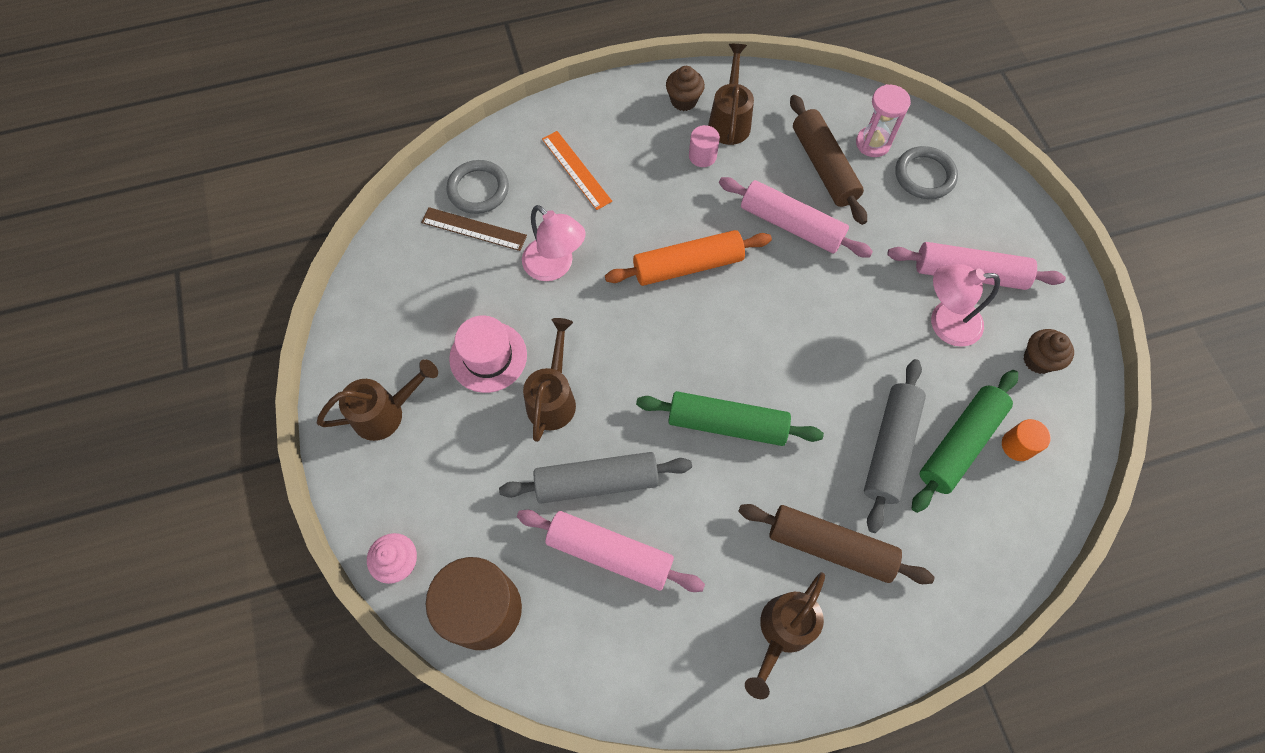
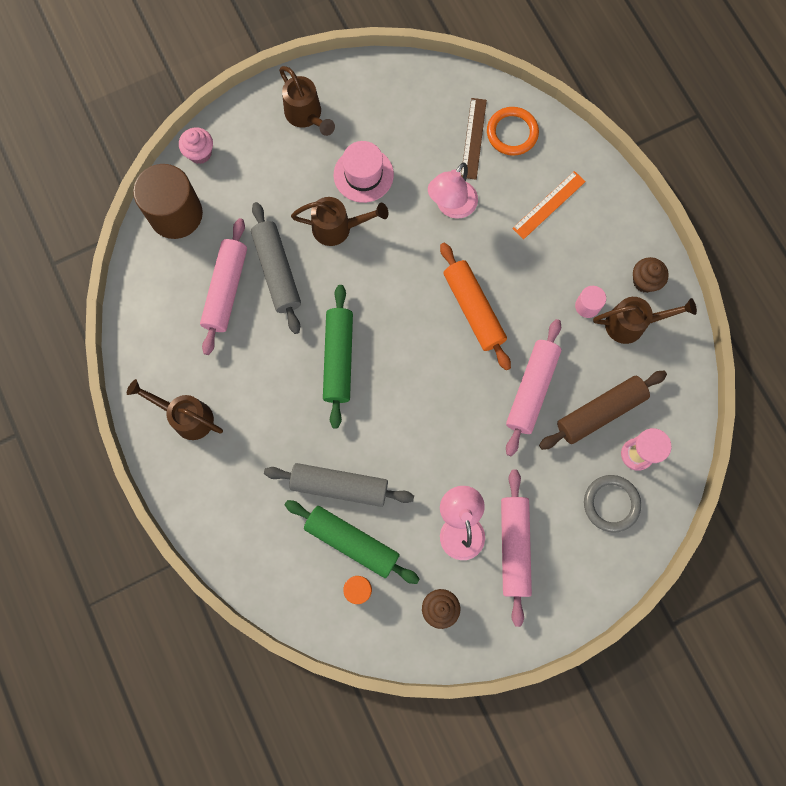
camera: 80 degrees right, 10 degrees up
(478, 189) = (512, 133): grey ring -> orange ring
(830, 547) = (253, 445): brown rolling pin -> none

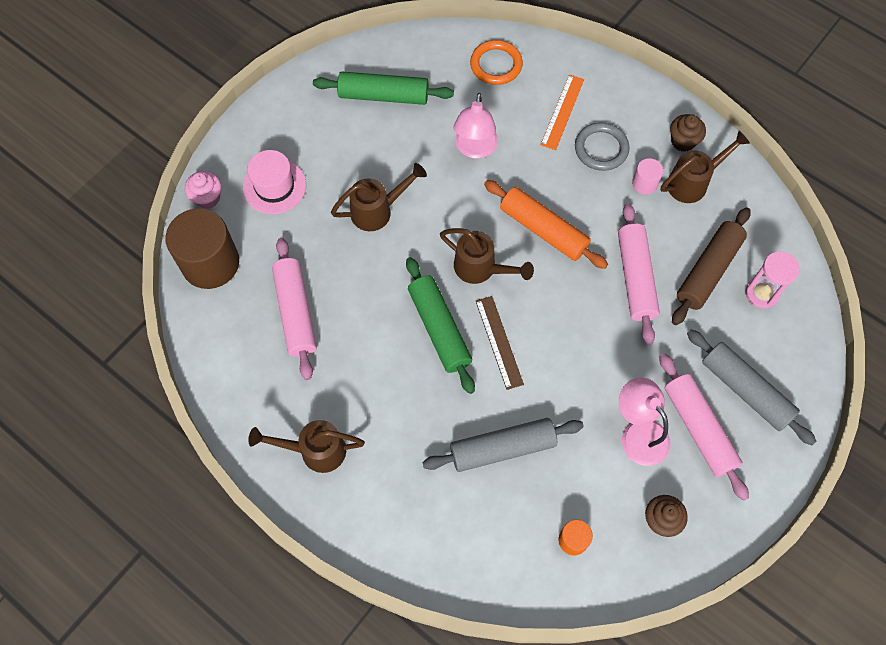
camera: 25 degrees left, 10 degrees down
(277, 271) = (338, 274): grey rolling pin -> grey rolling pin (746, 390)
(306, 116) = (296, 124): brown watering can -> brown watering can (481, 269)
(352, 542) = (543, 496): green rolling pin -> green rolling pin (384, 95)
(363, 175) = (377, 154): pink hat -> pink hat (274, 186)
(473, 138) = (463, 83): brown ruler -> brown ruler (499, 342)
(611, 503) = (764, 348): grey ring -> grey ring (601, 148)

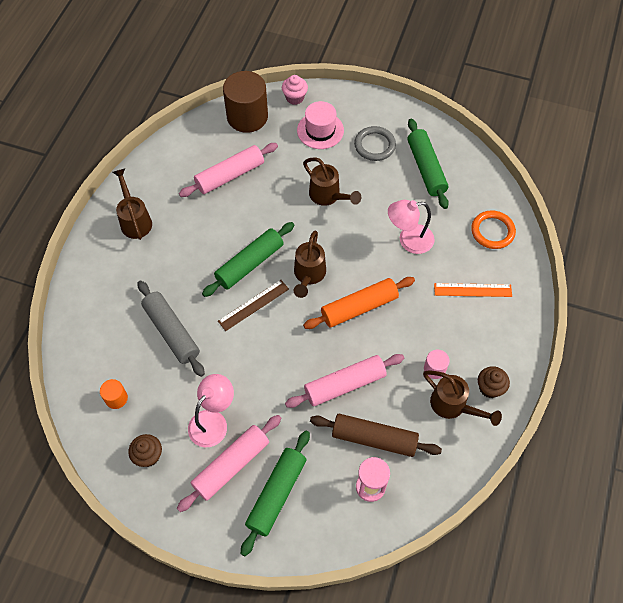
camera: 70 degrees right, 5 degrees down
(543, 230) = (359, 307): orange rolling pin -> orange rolling pin turned 45 degrees clockwise
(601, 148) = (452, 327): grey ring -> grey ring (374, 145)
(746, 390) = (277, 494): grey rolling pin -> green rolling pin

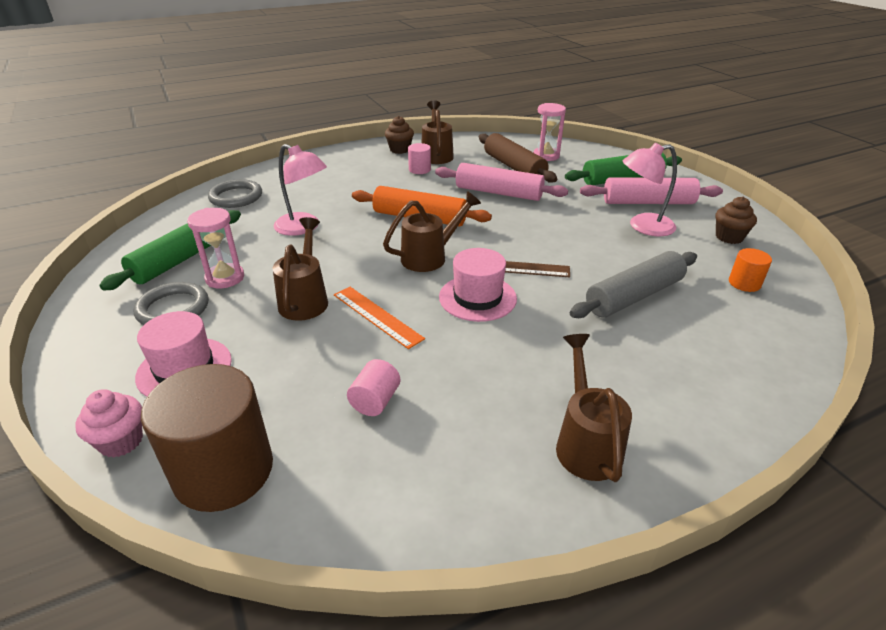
camera: 135 degrees left, 25 degrees down
(135, 220) = (586, 442): brown watering can -> brown watering can turned 150 degrees clockwise
(171, 332) = (634, 296): grey rolling pin -> grey rolling pin turned 45 degrees clockwise
(230, 175) = (375, 401): pink rolling pin -> pink cylinder
(250, 264) = (477, 298): green rolling pin -> pink hat
(384, 176) = (225, 278): none -> pink hourglass
(472, 290) = (319, 182): orange ruler -> orange ruler (377, 316)
(492, 231) = (236, 197): orange ring -> grey ring

